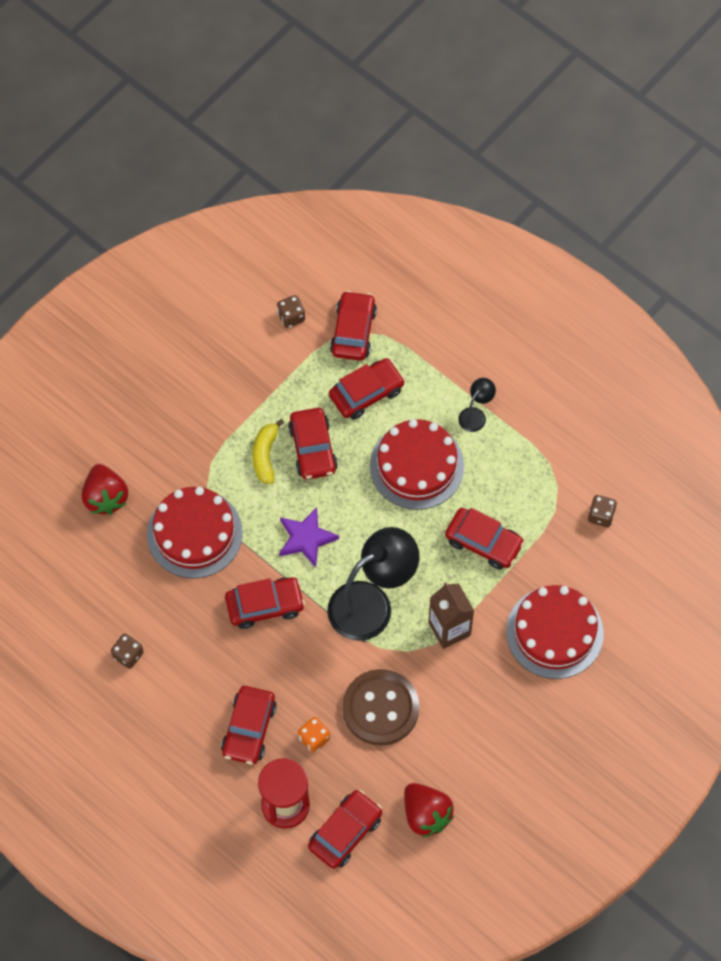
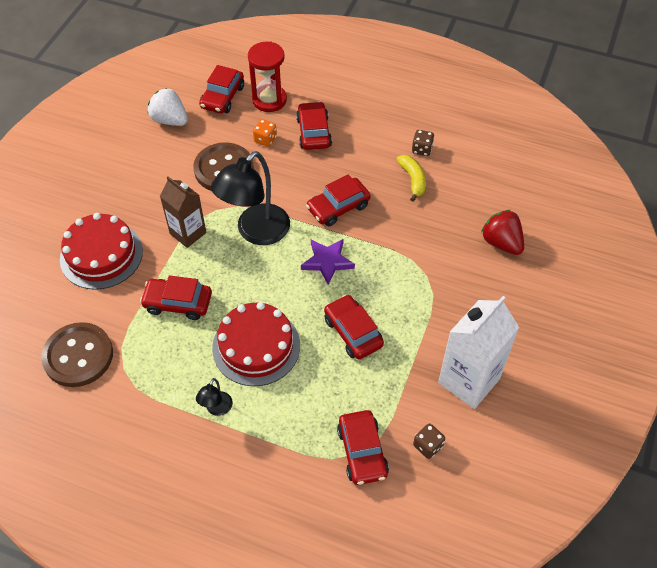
camera: 160 degrees right, 10 degrees down
(194, 533) = (417, 239): red cake -> none
(222, 362) = (469, 381): none -> white carton
(265, 455) = (390, 314): yellow banana -> yellow banana (413, 180)
(366, 393) = (325, 396): red car -> none
(426, 814) = (170, 120): red strawberry -> white strawberry
(601, 516) = (78, 356): brown dice -> brown button

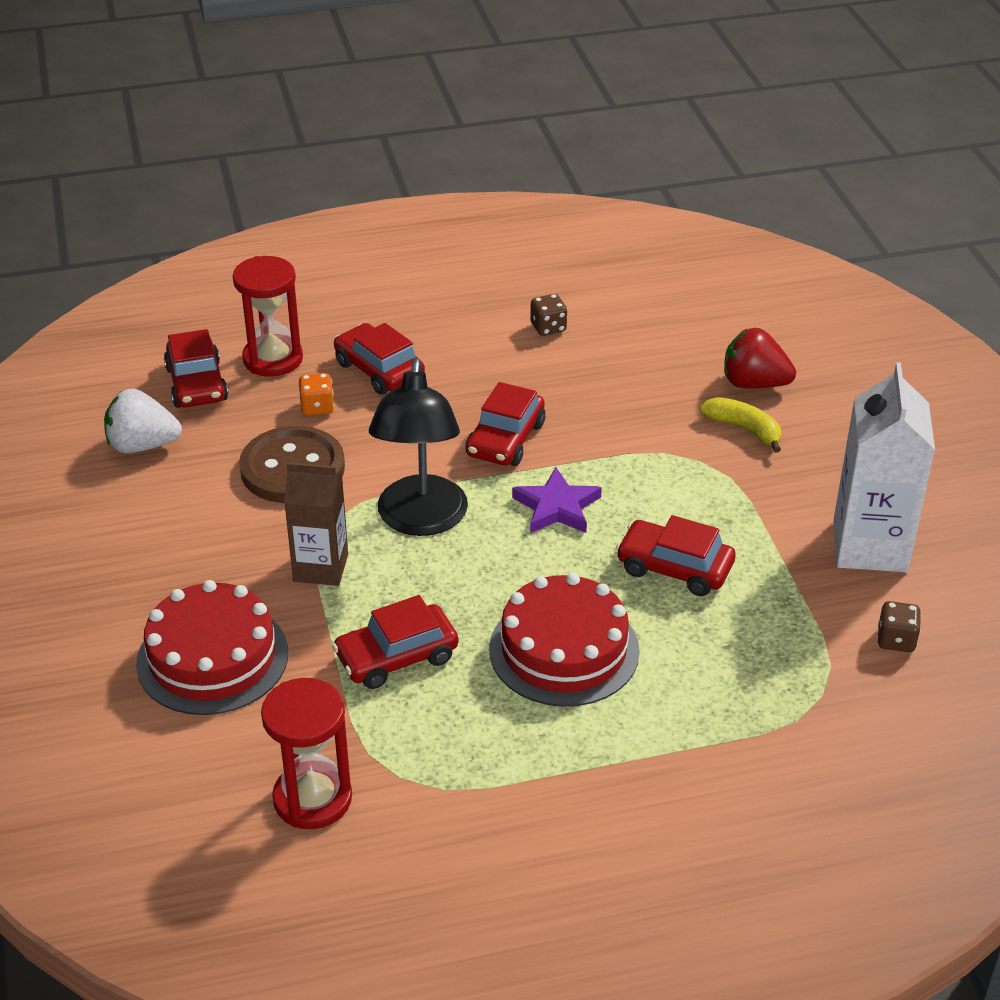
camera: 35 degrees left, 15 degrees down
(78, 356) = (312, 798): brown button -> red hourglass
(217, 409) = (587, 749): black lamp -> none
(362, 452) = (826, 691): red car -> none
(413, 180) = (572, 365): yellow banana -> yellow banana (744, 429)

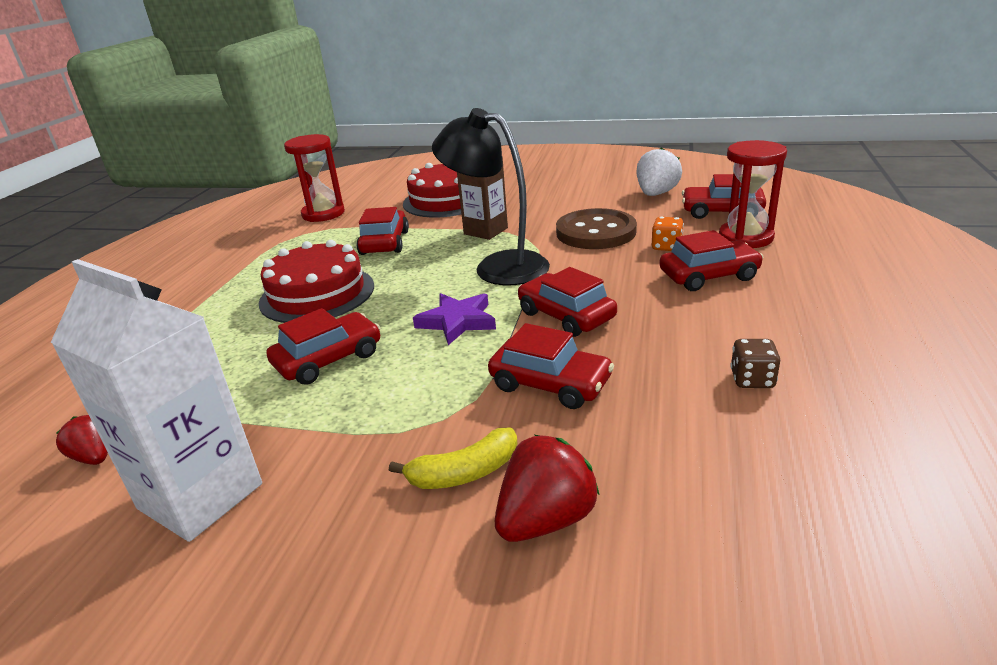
camera: 120 degrees right, 10 degrees down
(618, 419) = (550, 384): none -> red car
(896, 640) = (95, 457): brown dice -> red strawberry

